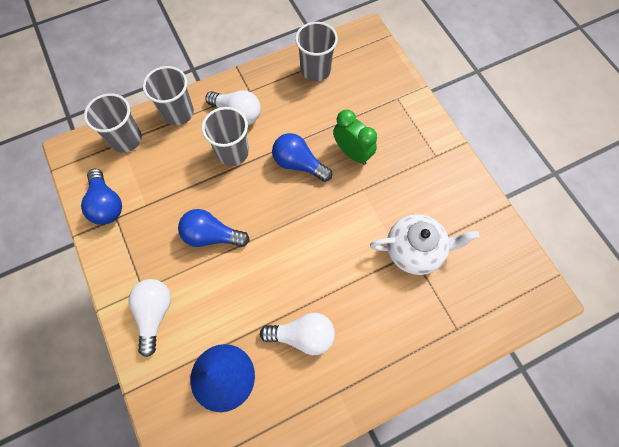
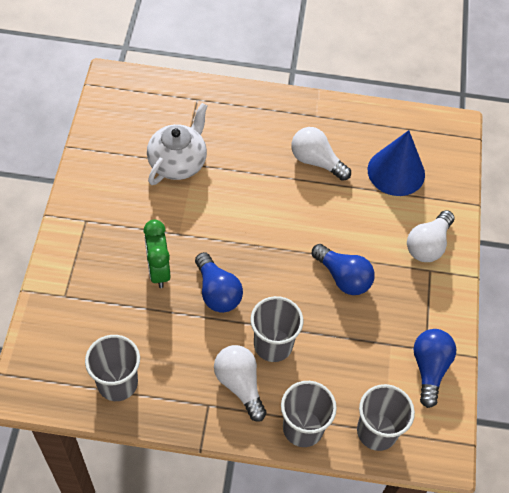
camera: 150 degrees left, 10 degrees down
(415, 250) = (178, 162): white teapot -> white teapot turned 90 degrees clockwise

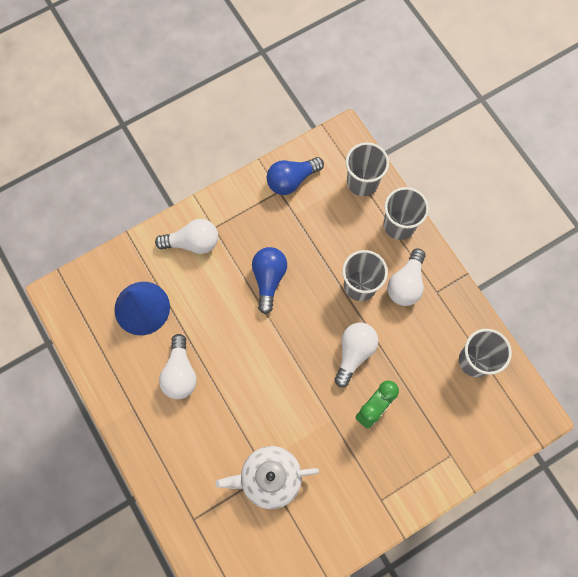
camera: 125 degrees left, 15 degrees up
(217, 292) = (354, 353): blue light bulb -> white light bulb

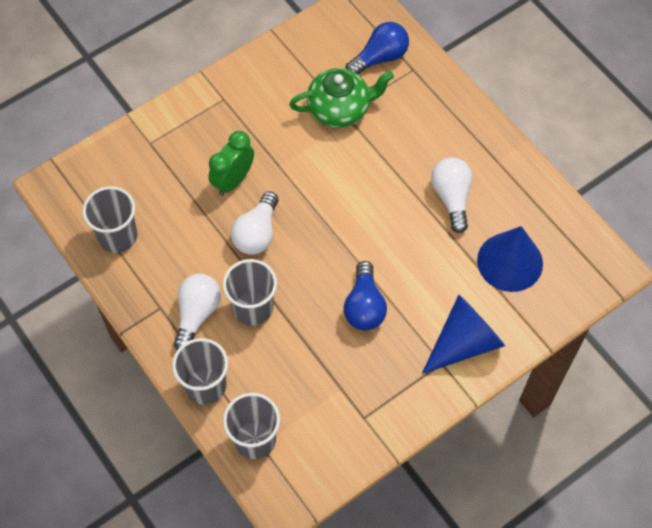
camera: 175 degrees right, 10 degrees down
(193, 242) = (464, 342): white light bulb -> blue cone
(269, 477) = (340, 109): white teapot -> green teapot
(291, 180) = (349, 434): blue light bulb -> blue light bulb (380, 57)

